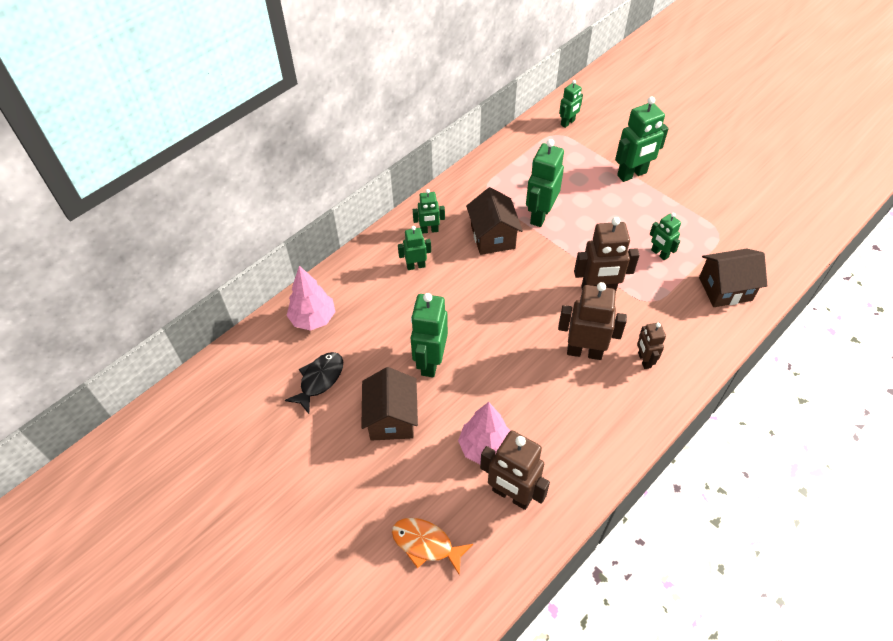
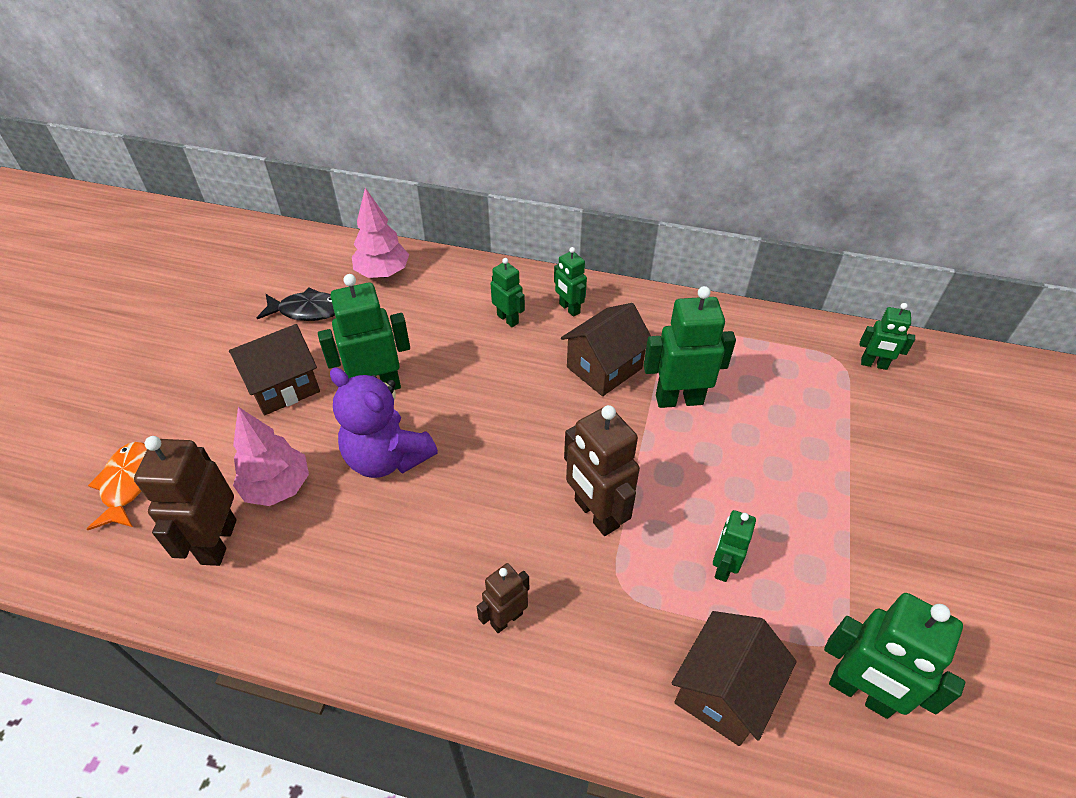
camera: 60 degrees right, 5 degrees down
(496, 377) = (387, 457): none -> purple teddy bear
(584, 351) = (479, 537): brown robot -> none
(632, 174) = (850, 474): green robot -> green robot (860, 693)
(725, 289) = (723, 691): brown house -> brown house turned 75 degrees clockwise

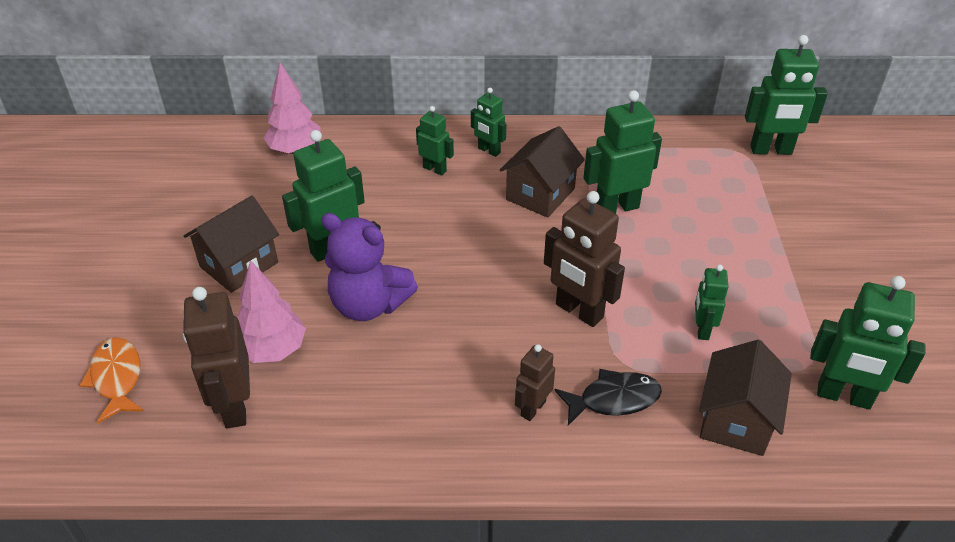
camera: 15 degrees left, 5 degrees down
(307, 310) = (233, 195): black fish -> black fish (613, 399)
(873, 364) = (771, 150): green robot -> green robot, size x1.74

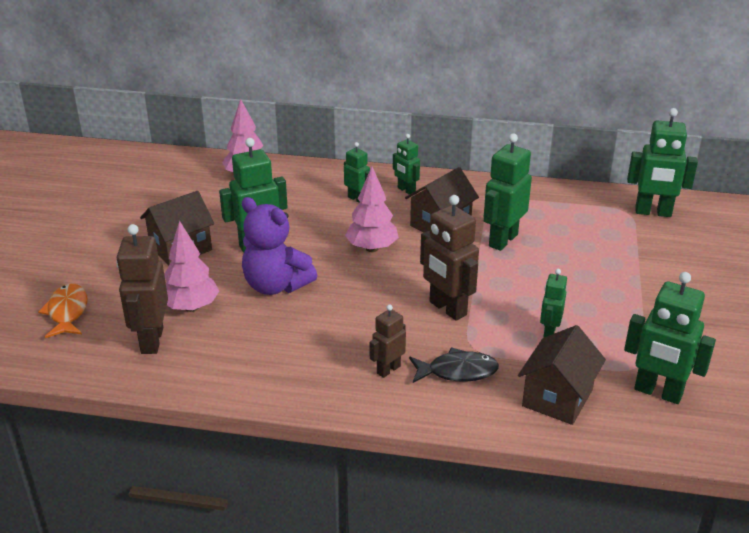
camera: 10 degrees right, 10 degrees down
(469, 237) = (372, 248): none -> pink tree
(616, 207) = (502, 240): green robot -> green robot turned 45 degrees counterclockwise

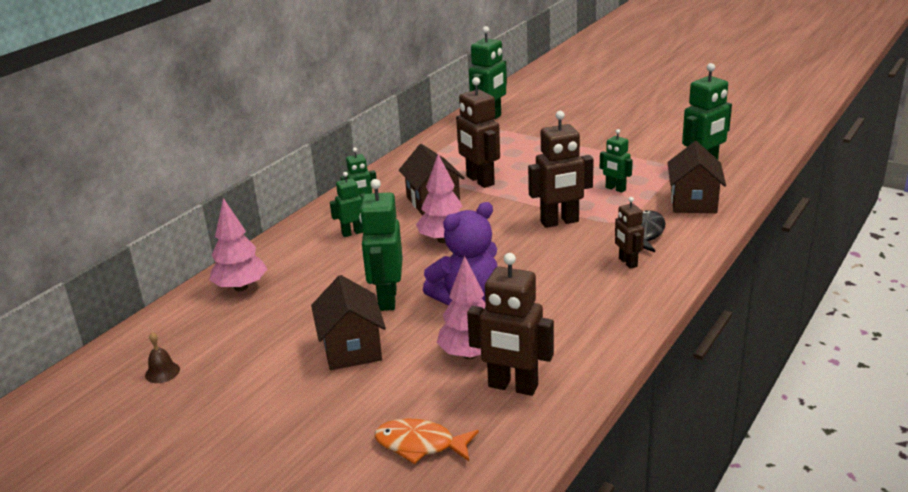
camera: 65 degrees left, 5 degrees down
(129, 181) = (162, 372): none -> brown bell
(502, 240) = (479, 181): green robot -> brown robot
(557, 398) = (693, 202): brown house -> brown house turned 45 degrees clockwise

